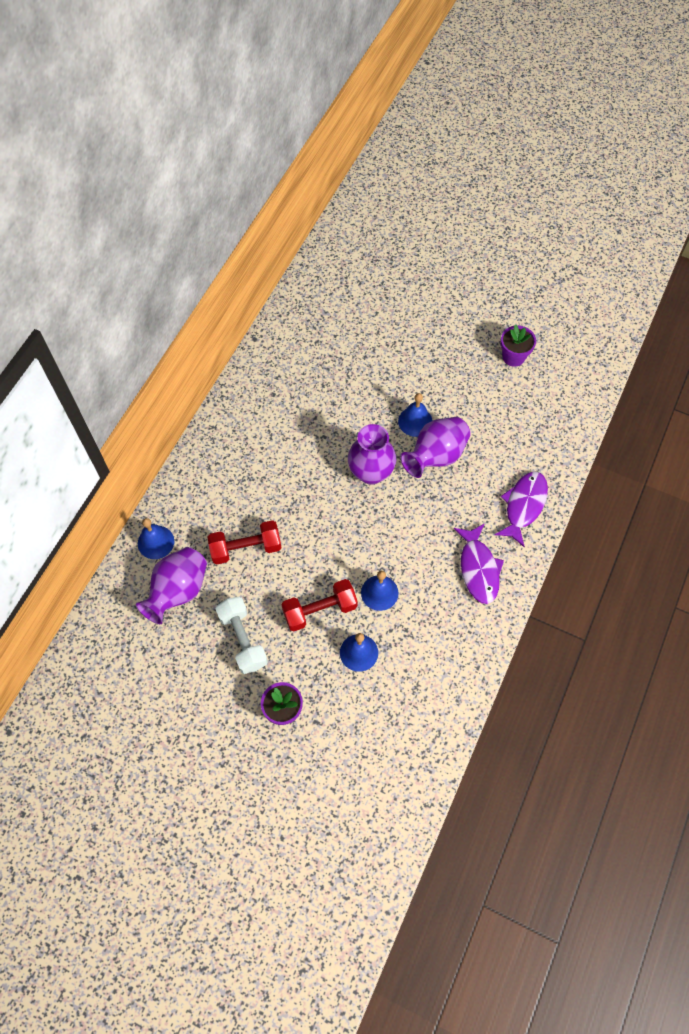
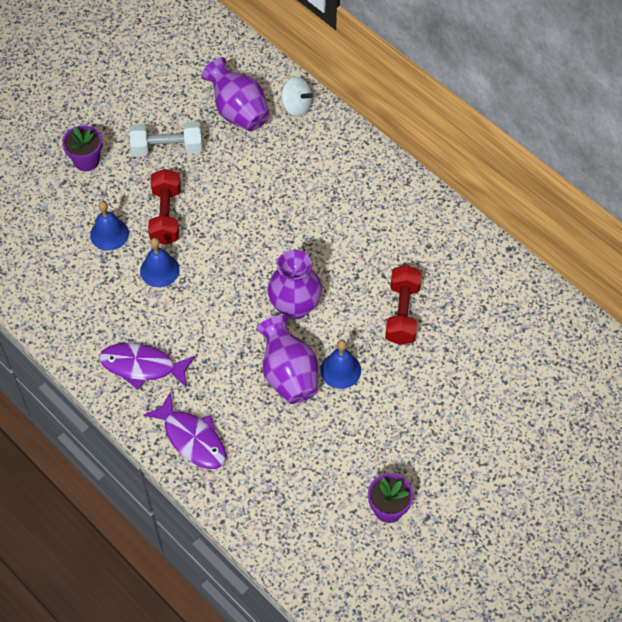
camera: 110 degrees right, 5 degrees down
(156, 542) = (296, 106): blue bell -> white spinning top
(246, 548) = (258, 174): red dumbbell -> red dumbbell (402, 313)

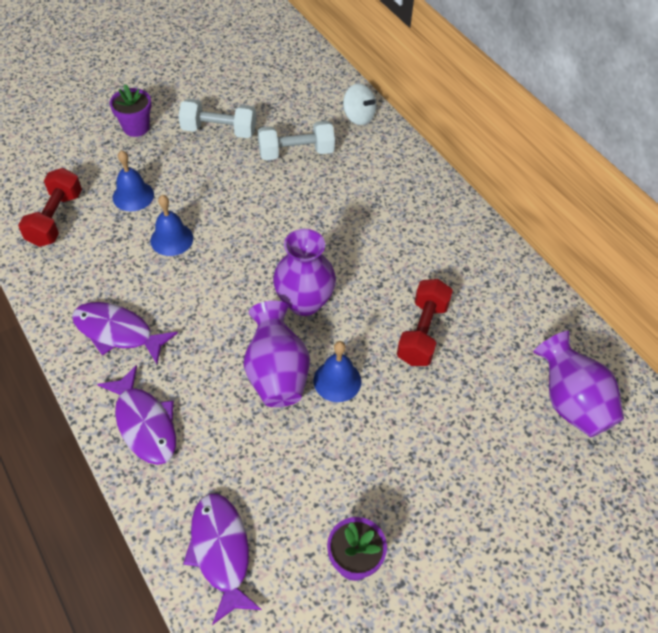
camera: 10 degrees right, 5 degrees down
(166, 215) = (196, 189): red dumbbell -> red dumbbell (56, 218)
(238, 111) = (299, 111): purple vase -> purple vase (570, 402)
(247, 158) = (296, 152): none -> white dumbbell
(285, 523) = (221, 551): none -> purple fish

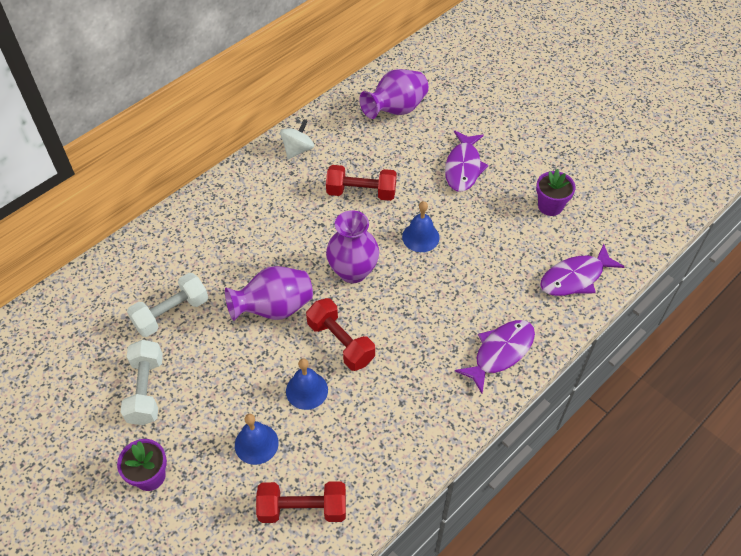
camera: 100 degrees left, 0 degrees up
(118, 332) = (423, 401): purple fish -> purple fish (463, 167)
(216, 275) = (340, 342): none -> red dumbbell
(277, 373) = (427, 276): purple vase -> purple vase (274, 308)
(296, 152) = (171, 313): white dumbbell -> white dumbbell turned 75 degrees clockwise
(358, 117) = (112, 271): white spinning top -> white spinning top (298, 149)

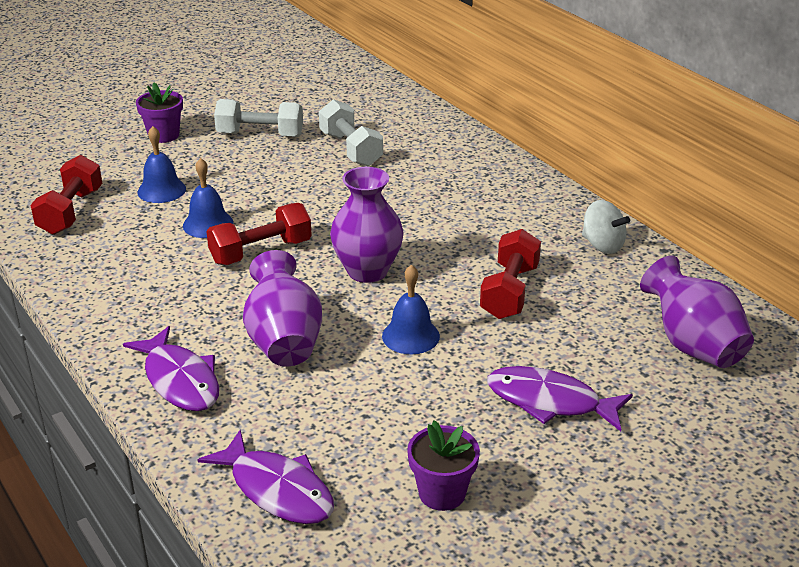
camera: 100 degrees right, 20 degrees down
(274, 308) = (331, 210): purple vase -> purple vase (284, 341)
(575, 277) = (277, 490): purple fish -> purple fish turned 150 degrees clockwise

